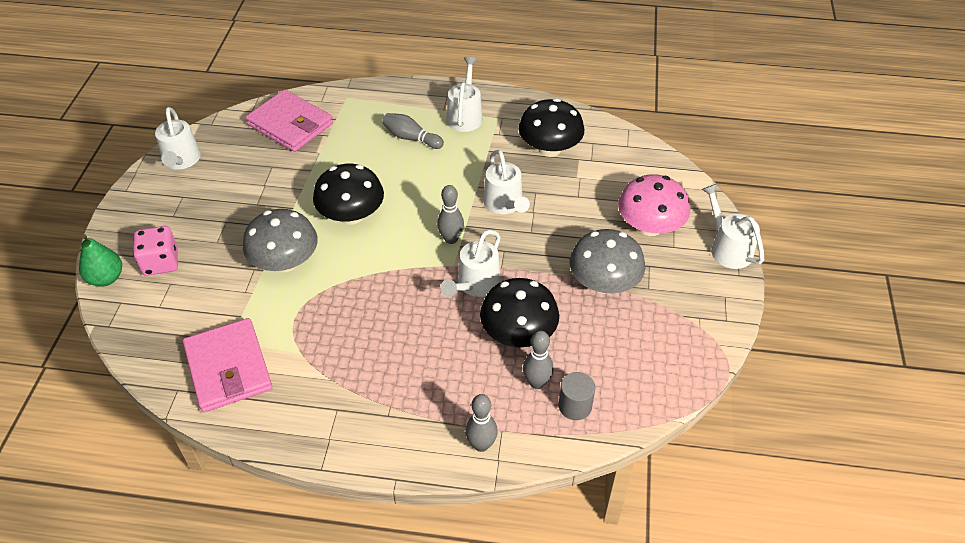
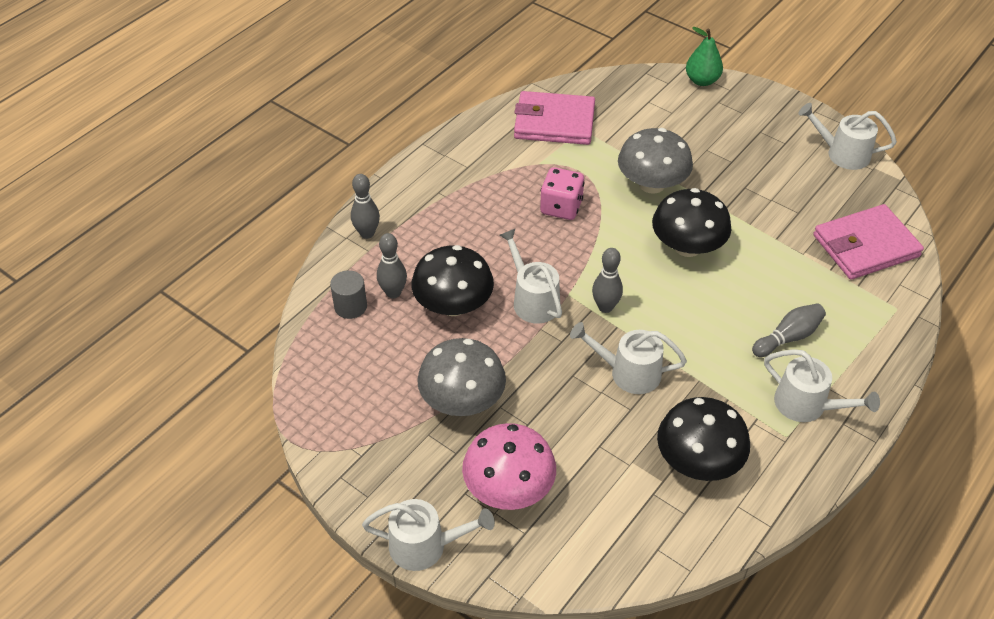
camera: 120 degrees right, 0 degrees up
(161, 263) = (701, 112): pink dice -> pink dice (561, 207)

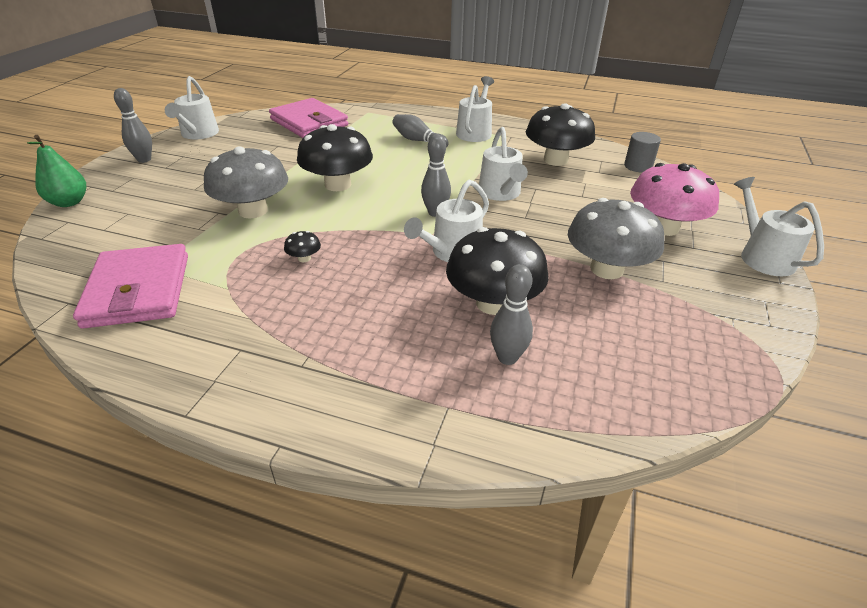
camera: 110 degrees left, 10 degrees down
(350, 306) = (557, 392): grey cylinder -> grey cylinder (638, 166)
(367, 233) = (414, 420): grey bowling pin -> grey bowling pin (144, 159)
(561, 207) = (304, 258): pink dice -> black mushroom

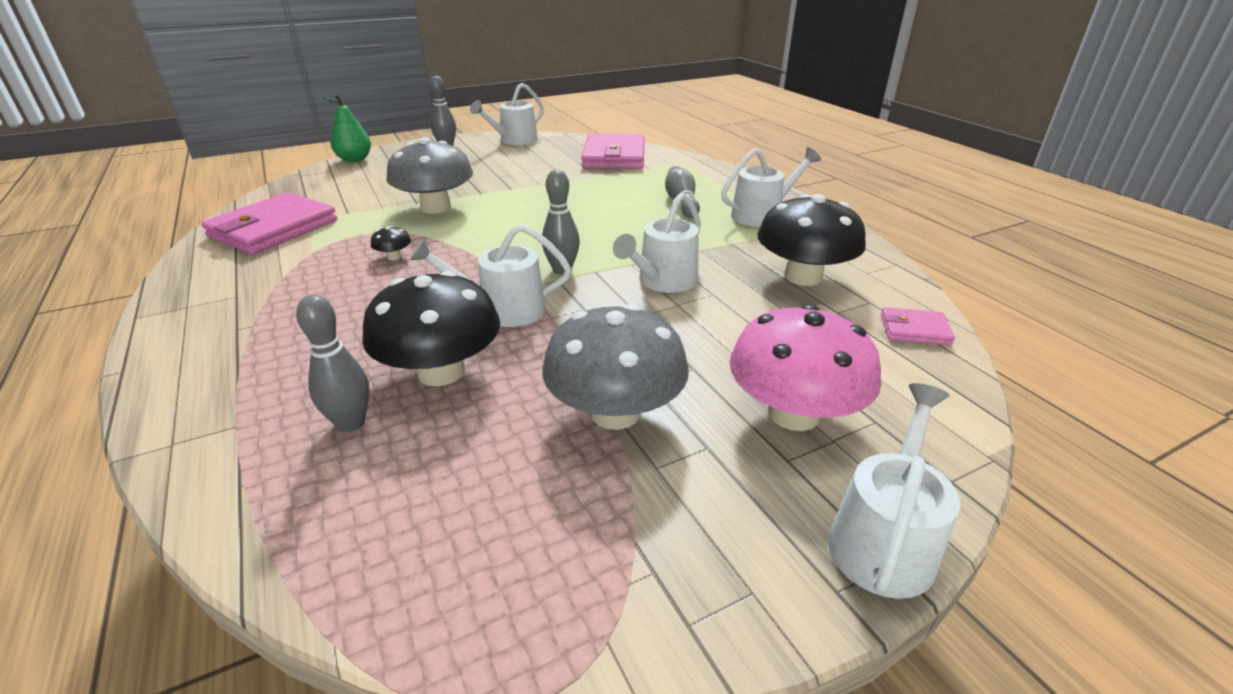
camera: 45 degrees right, 5 degrees down
(338, 185) = (533, 213): black mushroom -> none
(638, 166) = (914, 330): grey cylinder -> pink wallet

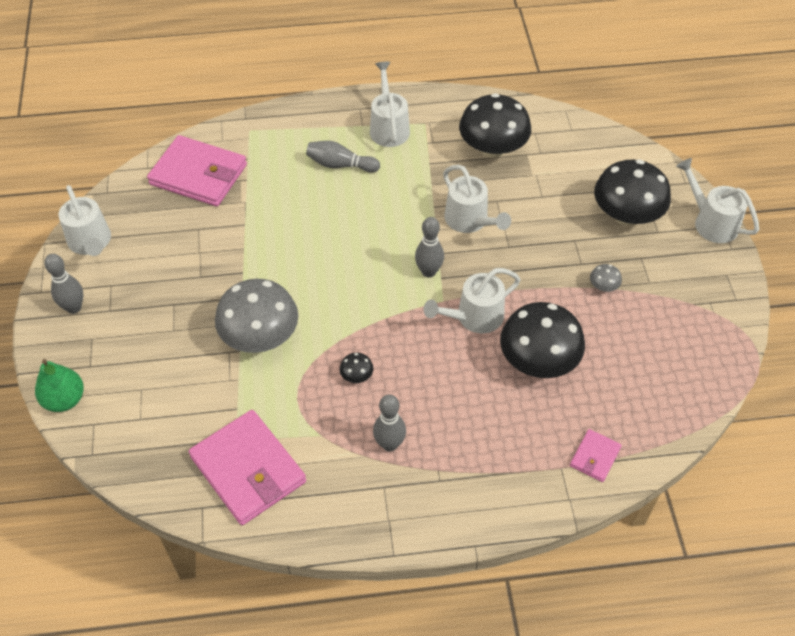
camera: 70 degrees left, 20 degrees up
(351, 423) = (576, 408): grey bowling pin -> grey bowling pin (389, 444)
(502, 310) = (474, 317): white watering can -> white watering can turned 45 degrees clockwise
(615, 412) = (603, 286): grey mushroom -> grey mushroom, size x0.40
(793, 413) = (626, 215): pink mushroom -> black mushroom
(914, 330) = (571, 130): pink wallet -> pink wallet (595, 457)

